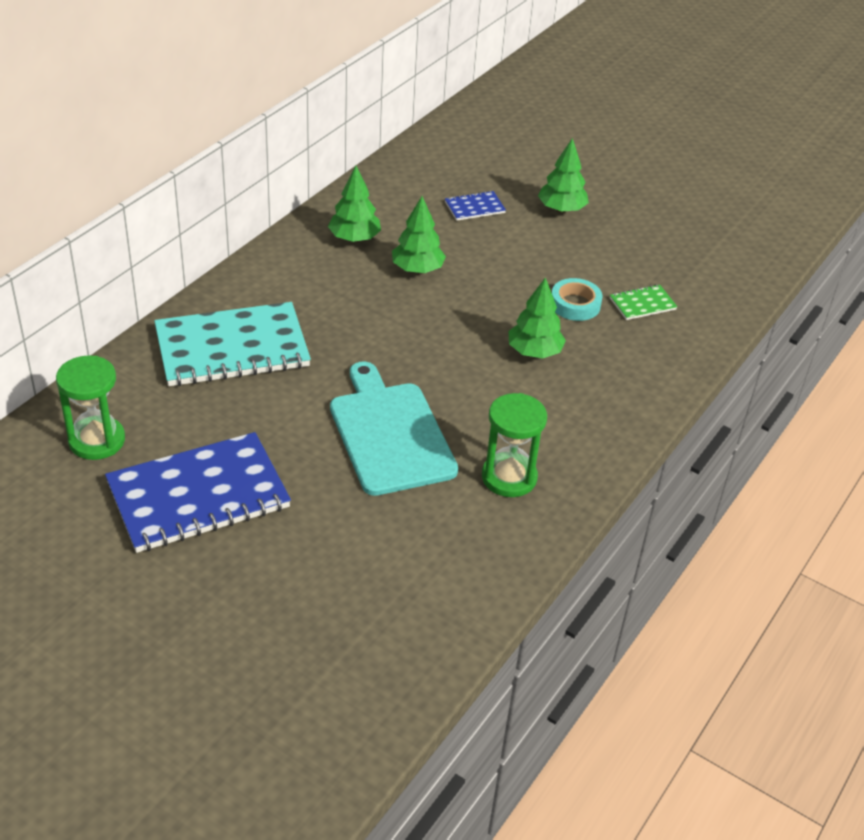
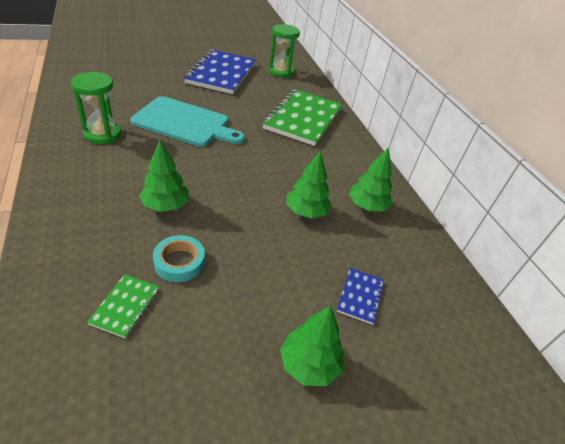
camera: 125 degrees right, 0 degrees up
(232, 348) = (303, 119): turquoise notebook -> green notebook

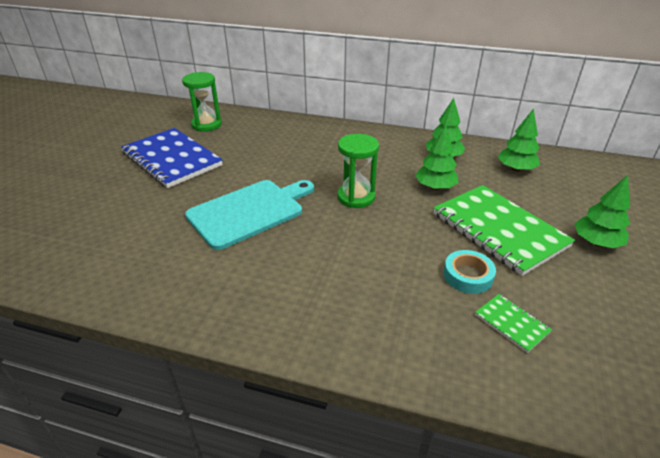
camera: 50 degrees left, 5 degrees down
(102, 134) = (222, 277): green hourglass -> green hourglass (356, 197)
(166, 205) = (383, 263): green tree -> green tree (515, 169)
(303, 119) = (301, 142): green notebook -> green notebook (499, 230)
(360, 296) = (539, 197): blue notebook -> none

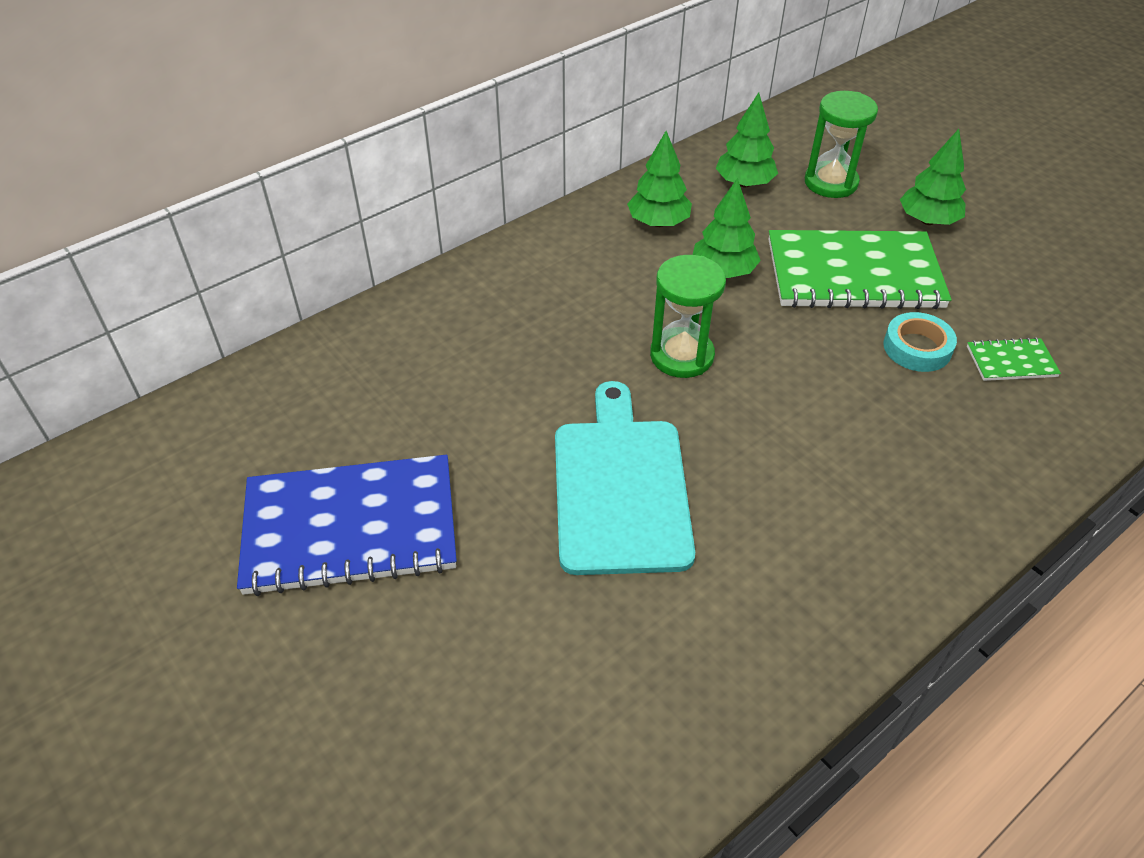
camera: 55 degrees left, 10 degrees up
(206, 125) = (264, 429): green hourglass -> green hourglass (830, 183)

